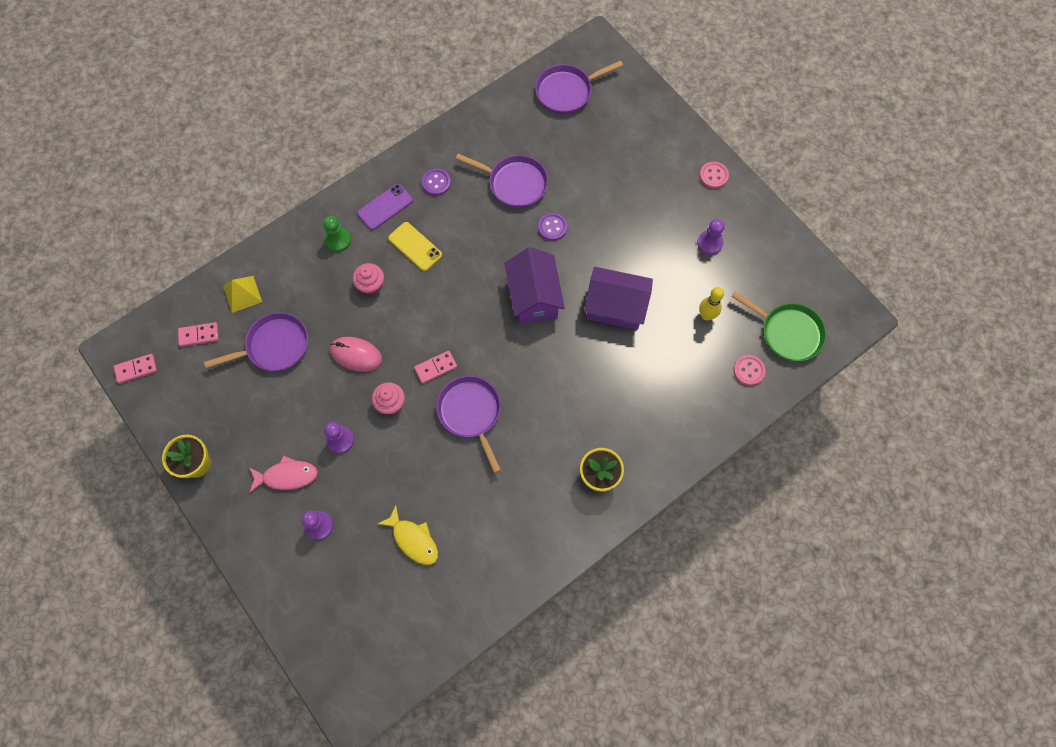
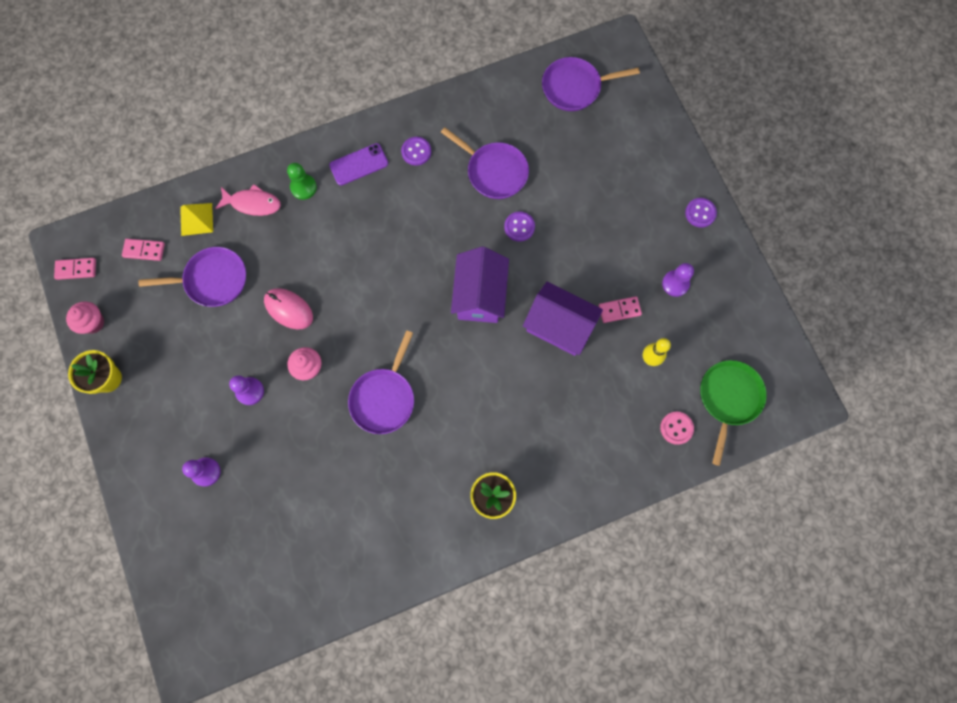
camera: 15 degrees right, 5 degrees up
(287, 476) = (189, 414): pink fish -> pink fish (253, 203)
(371, 285) = (323, 242): pink cupcake -> pink cupcake (93, 323)
(413, 539) = (292, 511): yellow fish -> none
(415, 246) = (377, 213): yellow phone -> none
(436, 368) = (362, 343): pink domino -> pink domino (619, 310)
(471, 413) = (384, 398): purple pan -> purple pan turned 150 degrees counterclockwise
(713, 176) = (700, 213): pink button -> purple button
(788, 332) = (728, 399): green pan -> green pan turned 120 degrees counterclockwise

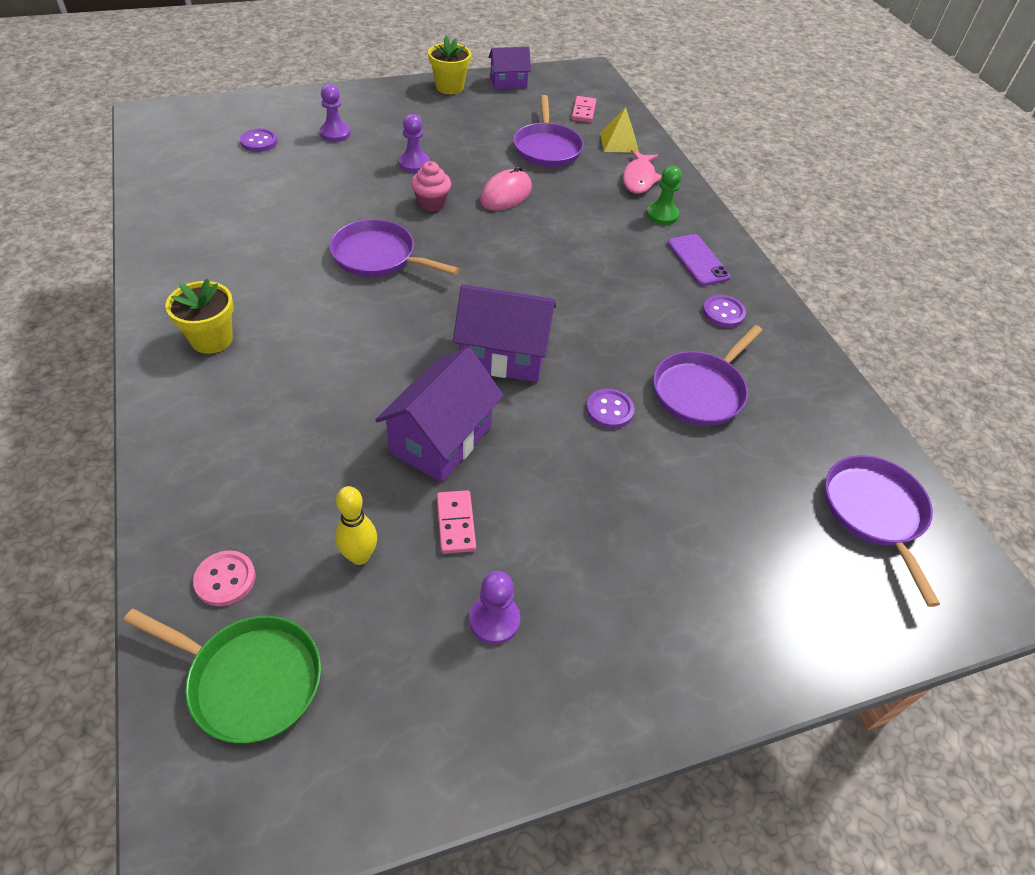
camera: 90 degrees right, 25 degrees down
(76, 269) = (565, 76): pink domino -> none
(93, 323) = (508, 82): pink cupcake -> purple house
(700, 213) = (639, 690): purple button -> purple button (259, 142)

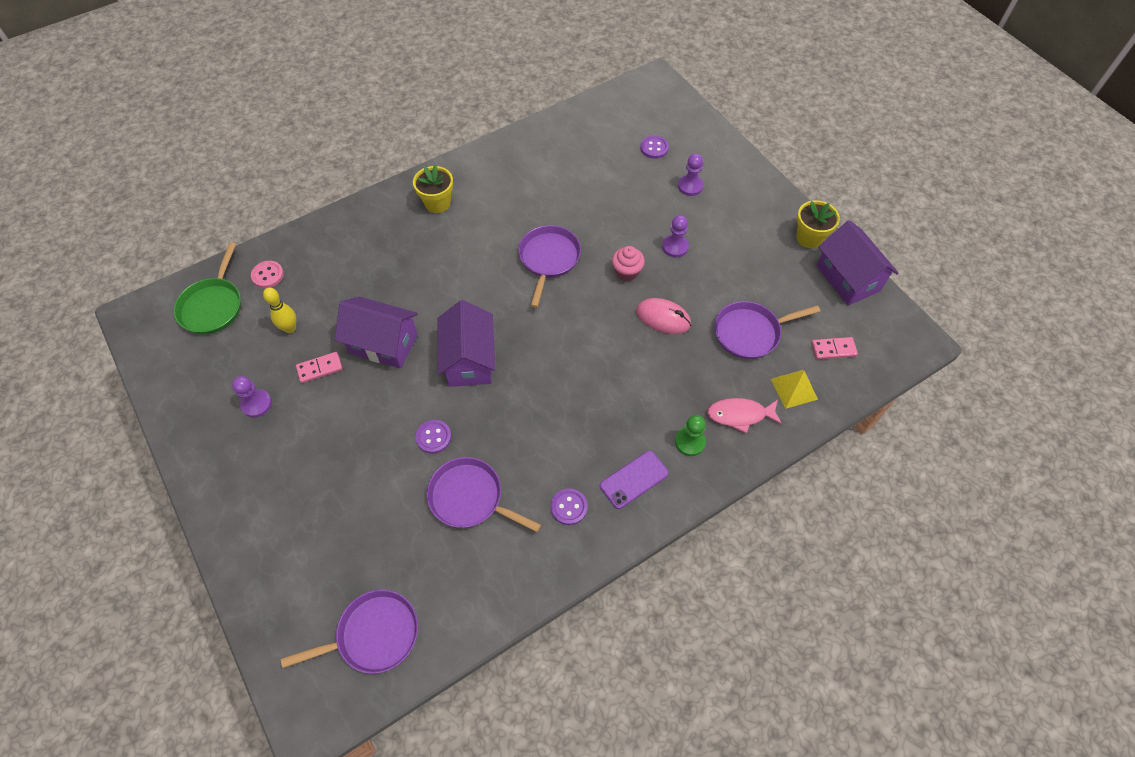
camera: 80 degrees right, 10 degrees up
(508, 82) = (847, 278): purple house -> purple house, size x1.63

